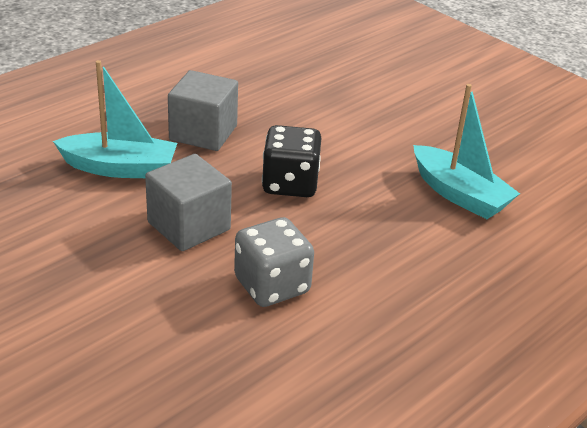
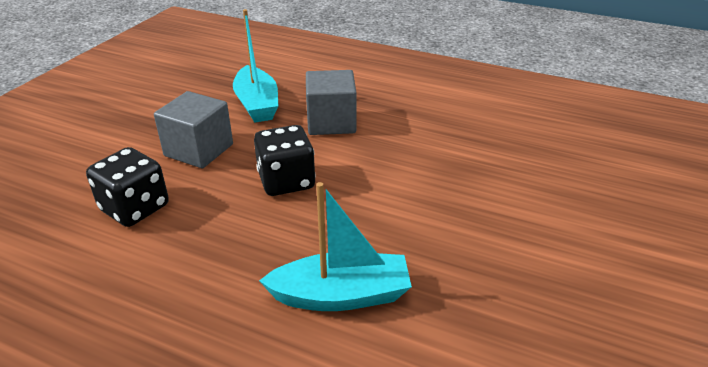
camera: 70 degrees right, 0 degrees up
(272, 285) = (135, 208): grey dice -> black dice
(459, 194) = (341, 295): turquoise boat -> turquoise boat turned 120 degrees counterclockwise

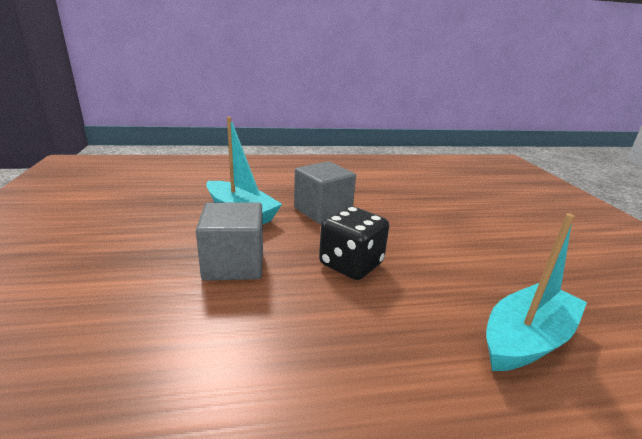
camera: 35 degrees left, 10 degrees down
(135, 208) = (234, 345): black dice -> none

